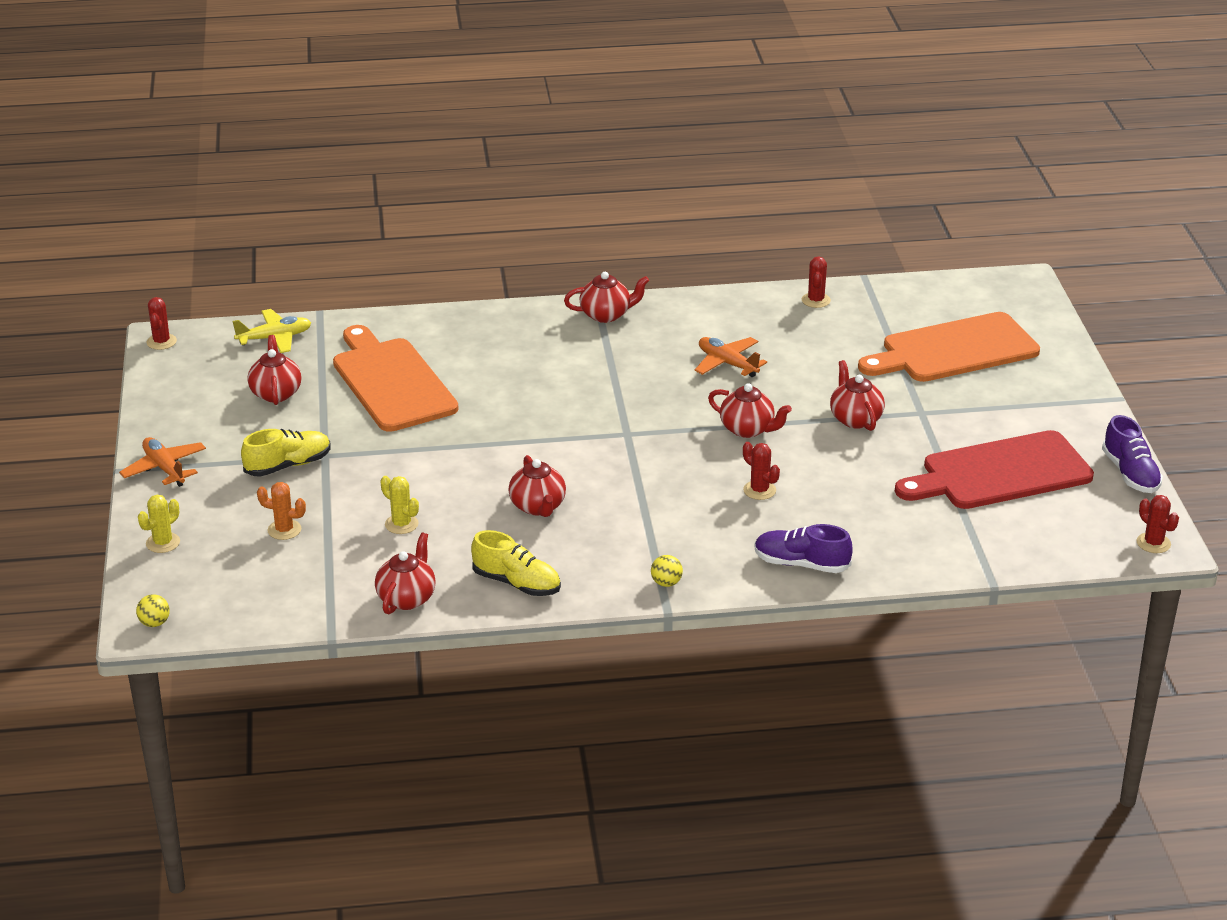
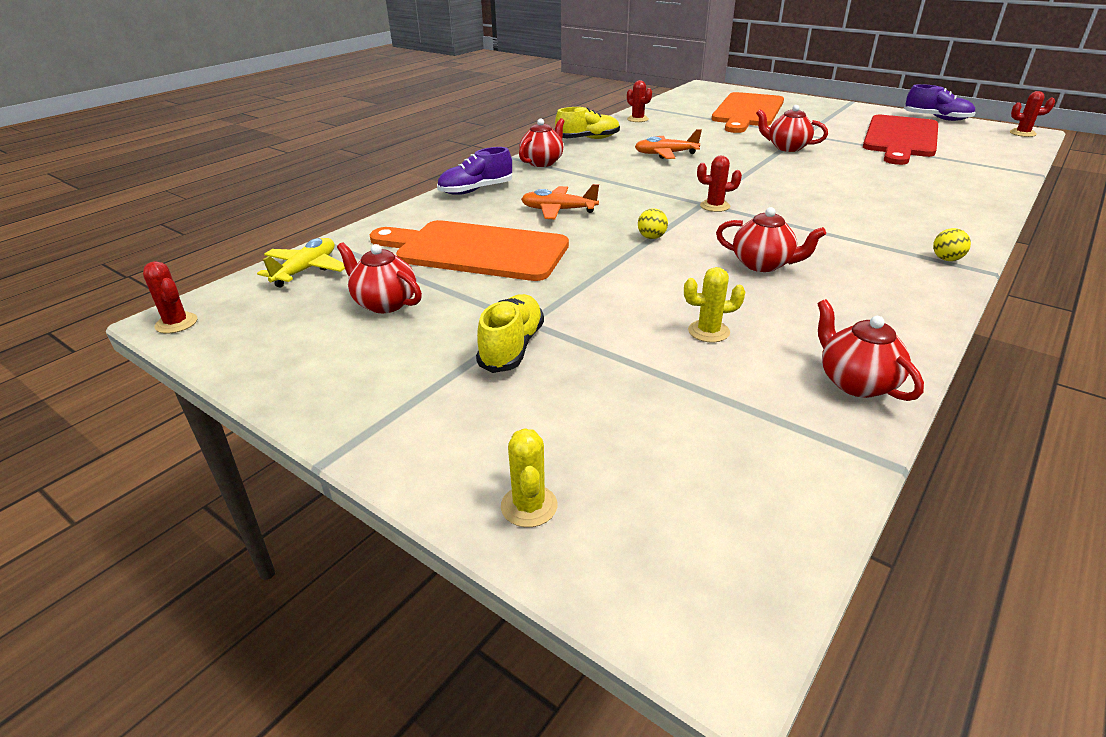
camera: 45 degrees left, 0 degrees up
(154, 623) = (720, 621): yellow ball -> yellow ball (651, 237)
(164, 468) = (381, 426): orange plane -> orange plane (558, 210)
(284, 530) = (627, 401): orange cactus -> none
(517, 583) = (884, 317): yellow shoe -> yellow shoe (588, 139)
(748, 429) = (755, 172): red teapot -> none
(759, 490) = (841, 192): red cactus -> red cactus (715, 206)
(801, 564) = (961, 211): purple shoe -> purple shoe (476, 190)

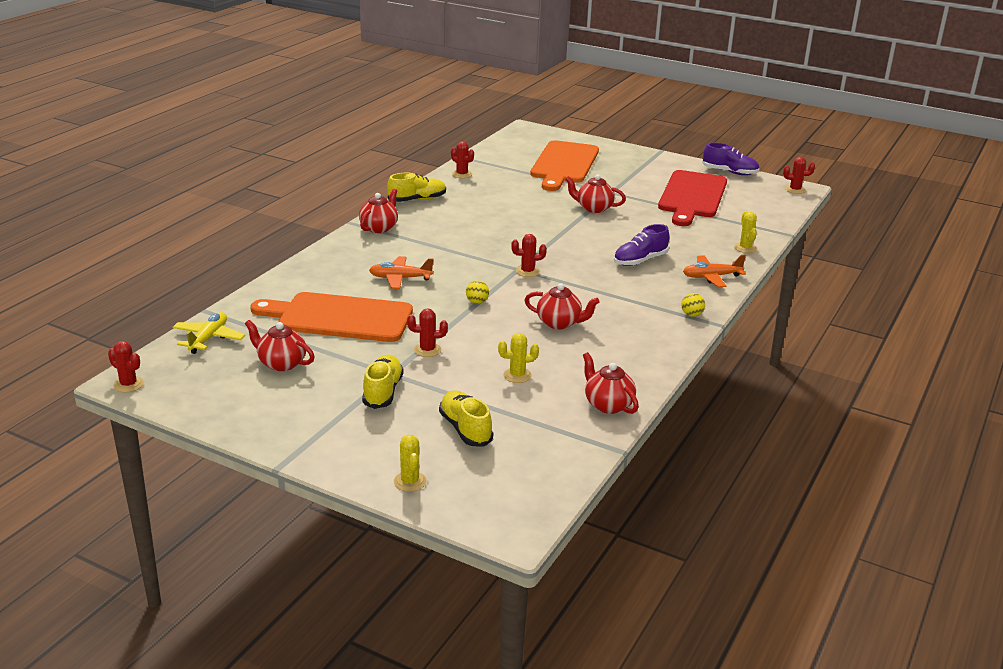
camera: 10 degrees left, 5 degrees down
(476, 190) = (326, 259): purple shoe -> purple shoe (640, 260)
(582, 293) = (427, 350): none -> red cactus
(629, 412) = (465, 429): none -> yellow shoe
(665, 154) = (488, 217): orange plane -> orange plane (711, 277)
(988, 186) = (745, 248): none -> yellow cactus

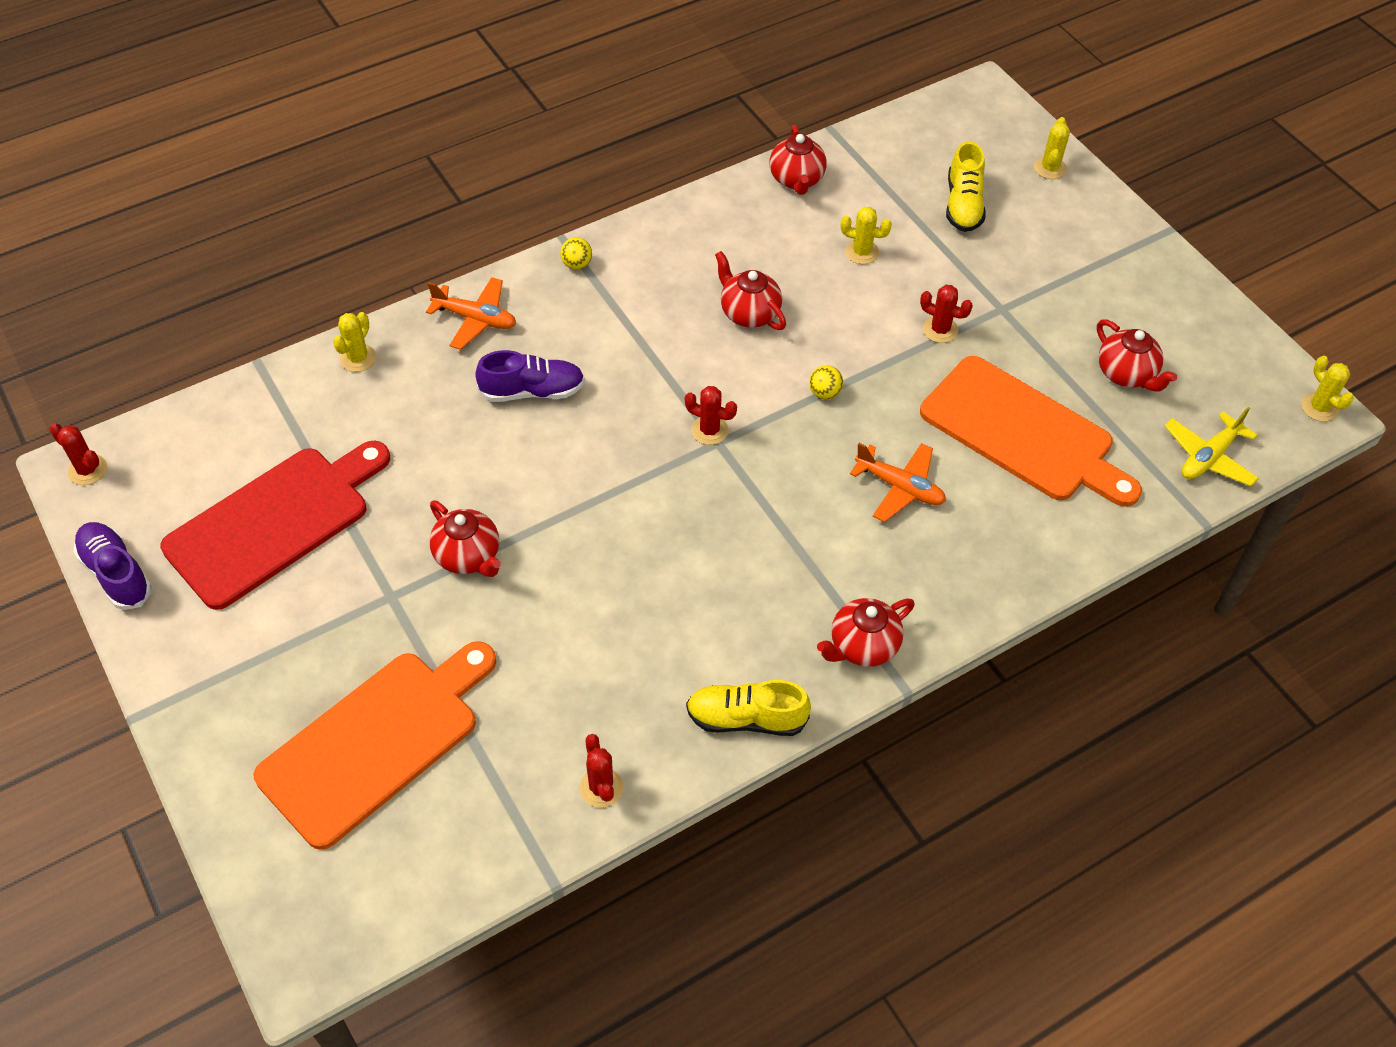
camera: 150 degrees left, 25 degrees up
(128, 384) = (1319, 407): red cactus -> yellow cactus
(383, 392) = (1024, 285): yellow shoe -> none

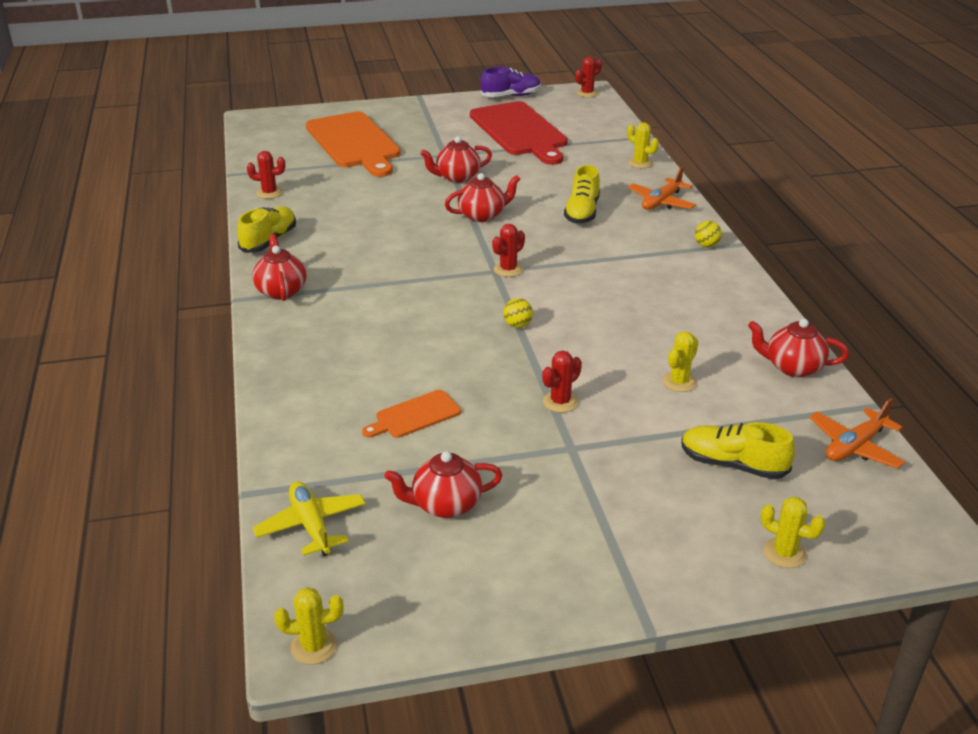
camera: 110 degrees right, 20 degrees down
(532, 391) = (582, 212): purple shoe -> yellow shoe
(749, 313) = (623, 308): red teapot -> red teapot (482, 215)
(899, 487) = (401, 337): orange plane -> orange plane (855, 446)
(1023, 433) = (415, 415): orange cutting board -> orange cutting board, size x0.46

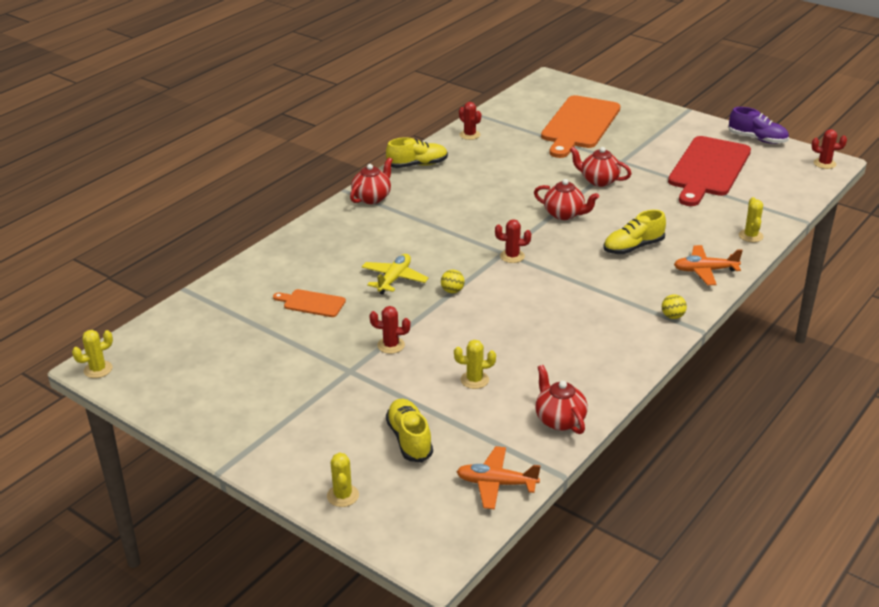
camera: 50 degrees right, 0 degrees up
(311, 525) = (181, 321): yellow plane -> yellow plane (394, 279)
(314, 646) = (98, 369): yellow cactus -> yellow cactus turned 75 degrees counterclockwise
(445, 505) = (245, 353): red teapot -> none

